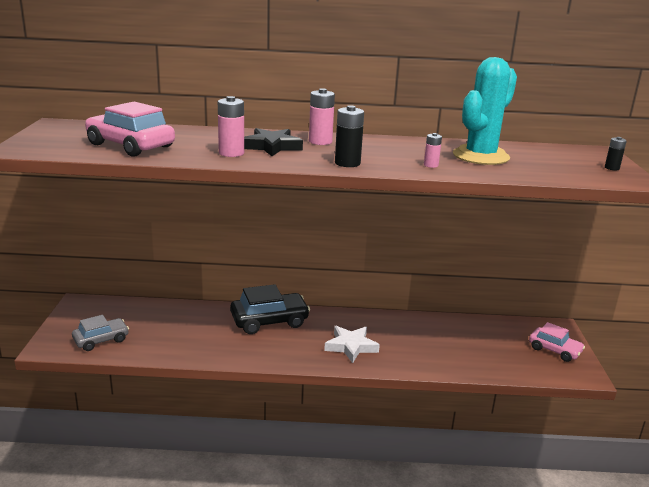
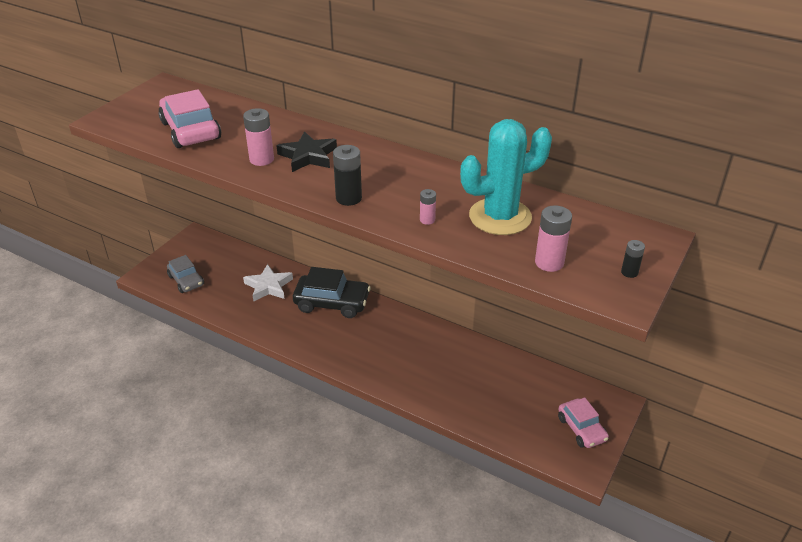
camera: 30 degrees right, 15 degrees up
(101, 340) = (186, 280): grey car -> grey car turned 60 degrees clockwise
(320, 141) = (362, 157): pink battery -> pink battery (549, 262)
(351, 346) = (381, 355): white star -> white star (268, 286)

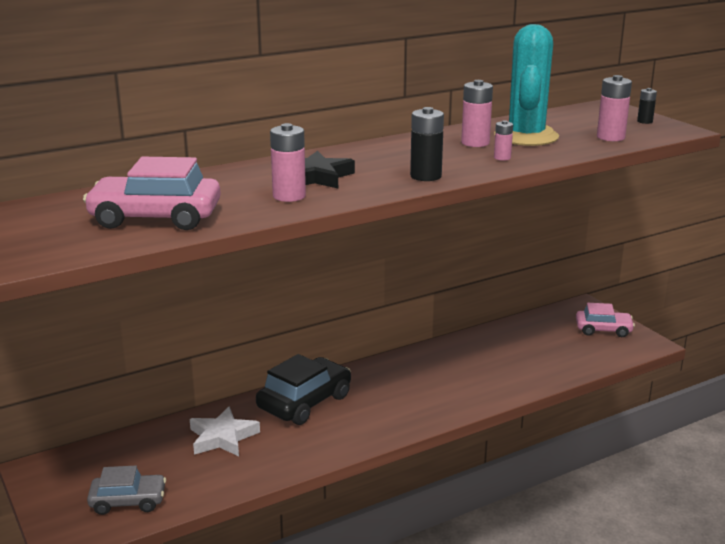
camera: 60 degrees left, 15 degrees down
(454, 197) = (475, 143): none -> pink battery

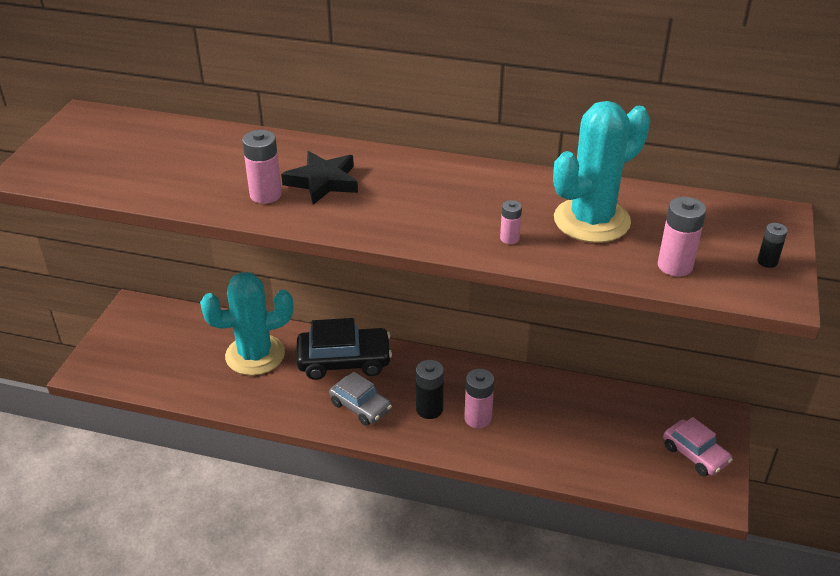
camera: 45 degrees right, 15 degrees up
(128, 501) = (143, 367): grey car -> grey car (360, 406)
(155, 217) = (152, 171): pink car -> none
(222, 437) = (255, 355): white star -> turquoise cactus
(425, 176) = (401, 227): black battery -> black battery (429, 409)
(475, 143) = (527, 205): pink battery -> pink battery (478, 418)

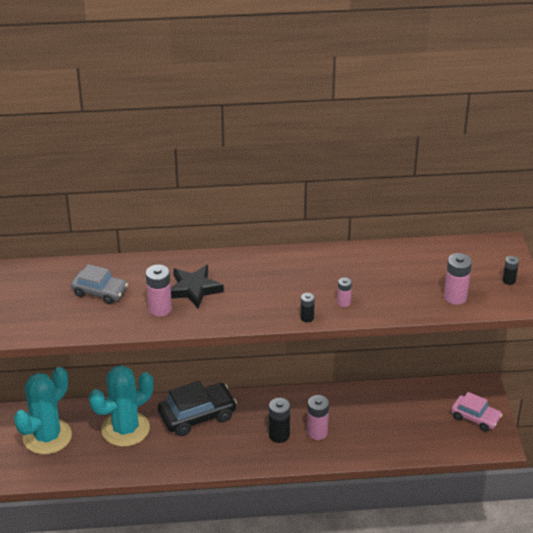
camera: 20 degrees left, 0 degrees up
(360, 406) = (228, 447): grey car -> grey car (100, 292)
(448, 246) = (307, 318): none -> black battery
(591, 220) = (390, 276): turquoise cactus -> turquoise cactus (47, 437)

